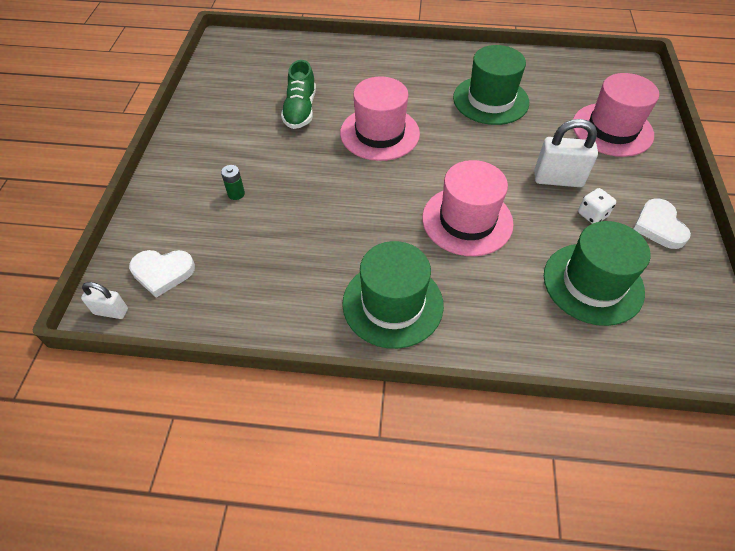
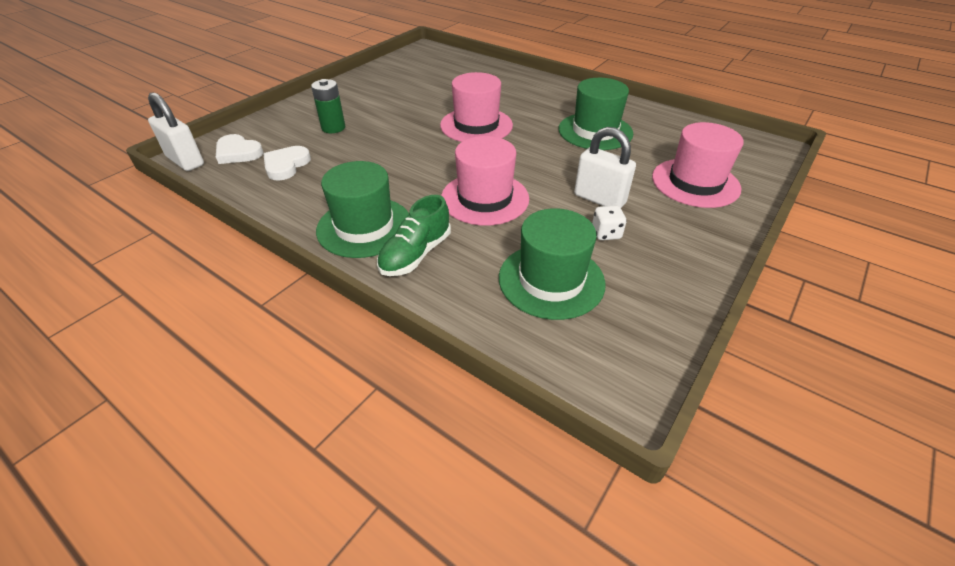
camera: 30 degrees right, 10 degrees down
(111, 311) = (185, 161): white padlock -> white padlock, size x1.75
(236, 194) = (333, 128): green battery -> green battery, size x1.66
(300, 110) = (432, 97): green shoe -> green shoe (415, 254)
(659, 226) = (668, 265): white heart -> white heart (286, 165)

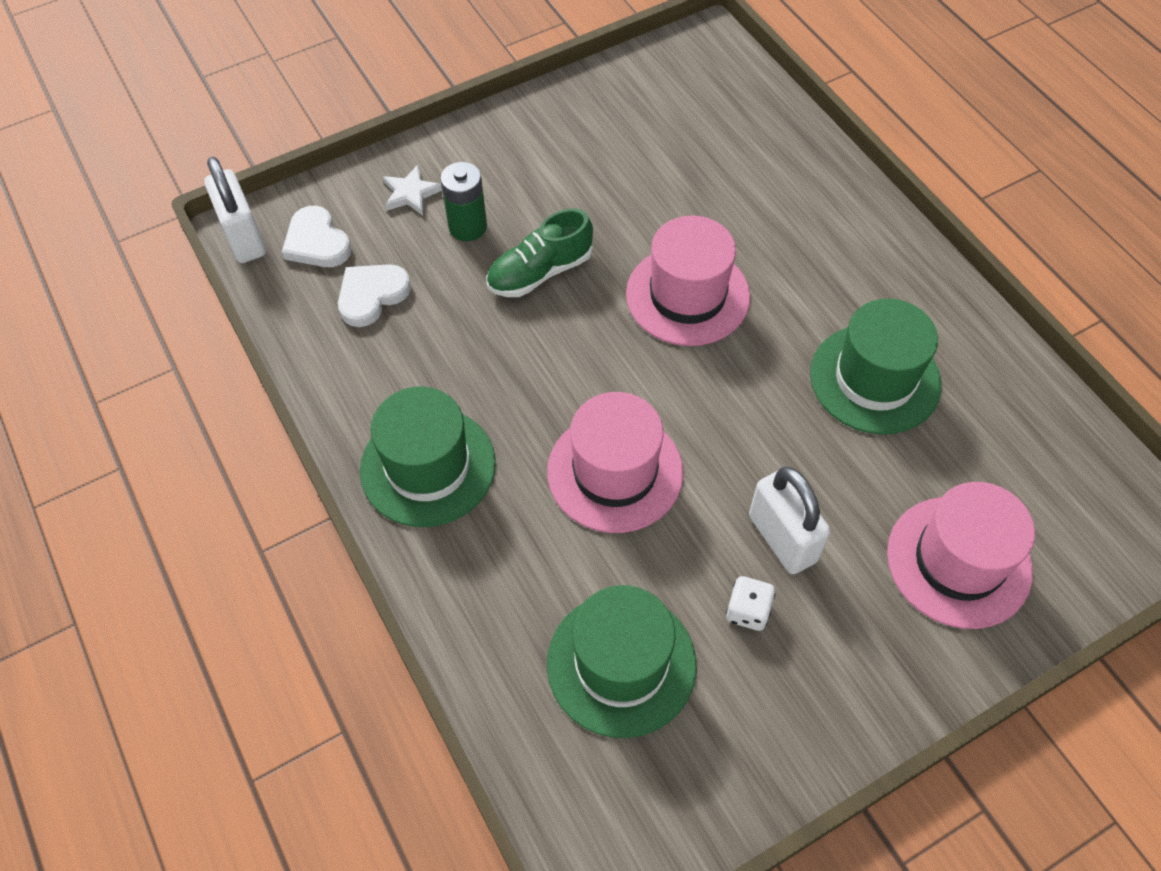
camera: 25 degrees right, 15 degrees up
(291, 123) = (411, 193): none -> white star
(415, 254) = (471, 545): green shoe -> green shoe (540, 272)

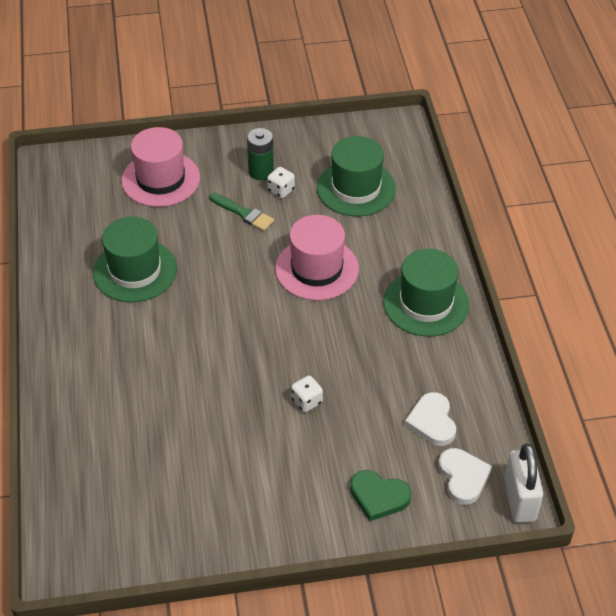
camera: 160 degrees left, 10 degrees down
(372, 295) = (432, 422): white heart -> white heart turned 105 degrees clockwise
(411, 193) = (379, 497): white star -> green heart
(467, 227) = (345, 453): green battery -> green battery (261, 172)
(540, 272) = (307, 401): green shoe -> white dice
(687, 295) = (215, 354): pink hat -> none
(782, 538) = (243, 213): white padlock -> green brush

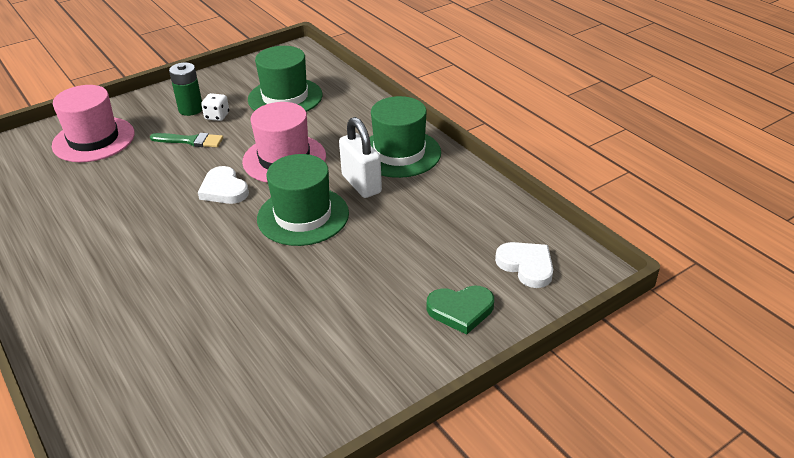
camera: 25 degrees left, 10 degrees down
(135, 271) = (100, 213): green hat -> green hat (303, 216)
(307, 401) = (338, 258): white dice -> none
(432, 422) = (467, 234): white heart -> white heart (224, 189)
(519, 500) = (589, 264): white padlock -> white padlock (361, 184)

